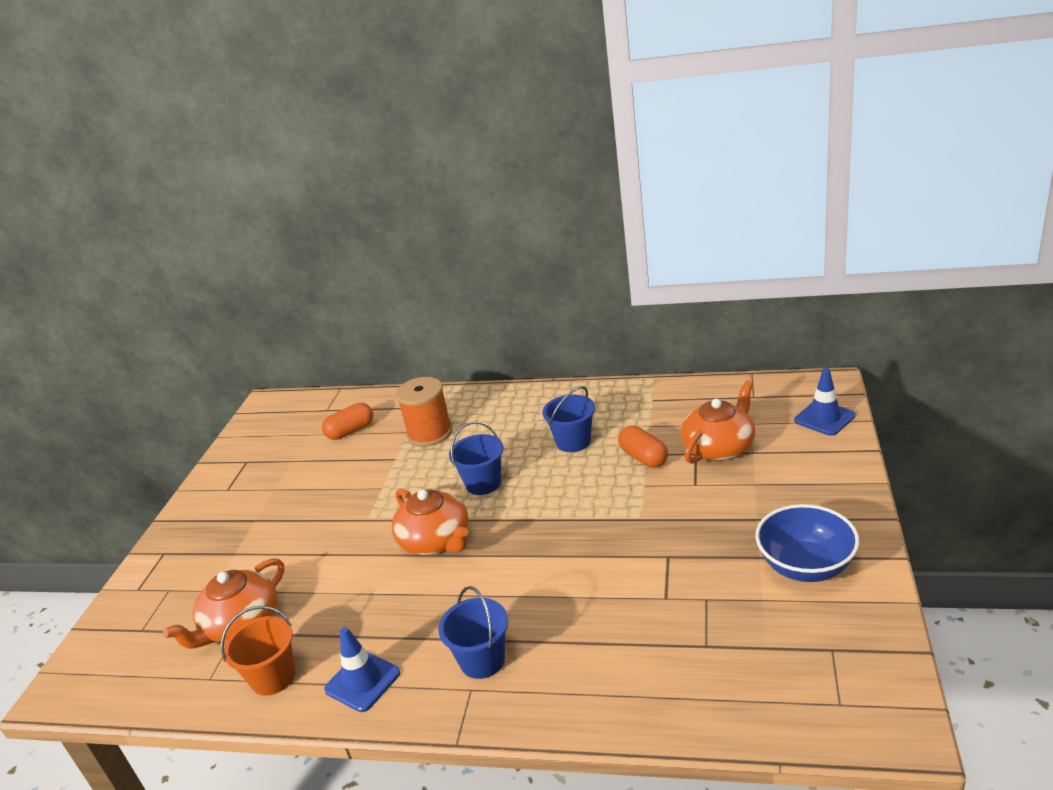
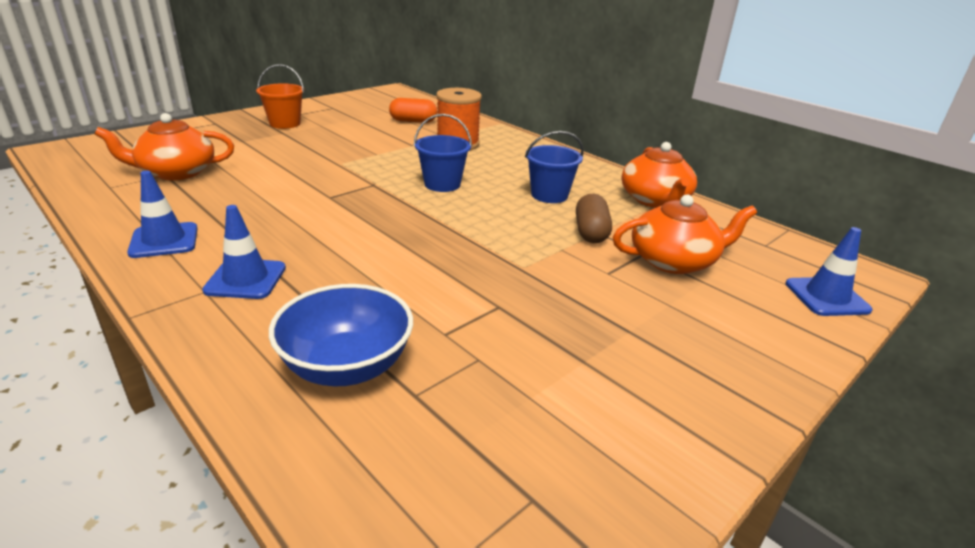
camera: 30 degrees right, 0 degrees up
(273, 677) = (133, 206): orange bucket -> orange bucket (285, 123)
(436, 540) = (354, 196): orange teapot -> orange teapot (655, 200)
(482, 660) = (245, 279): blue bucket -> blue traffic cone
(643, 457) = (591, 232): orange capsule -> brown capsule
(805, 566) = (622, 401): blue bowl -> blue bowl (347, 366)

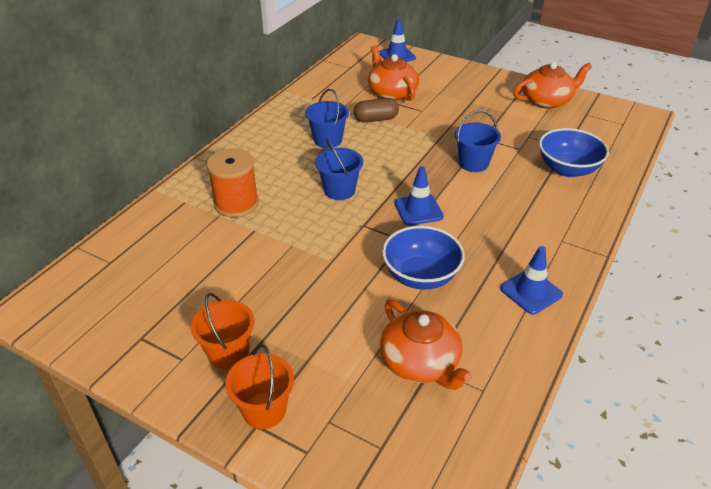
camera: 105 degrees left, 10 degrees up
(222, 126) = (264, 410): none -> orange bucket
(245, 279) = (537, 230): blue traffic cone -> blue traffic cone (418, 210)
(268, 193) = (421, 276): none -> blue bowl
(413, 121) = (174, 251): orange capsule -> none
(434, 276) = (473, 163): none -> blue bucket
(655, 200) = (308, 100): orange teapot -> orange teapot (547, 101)

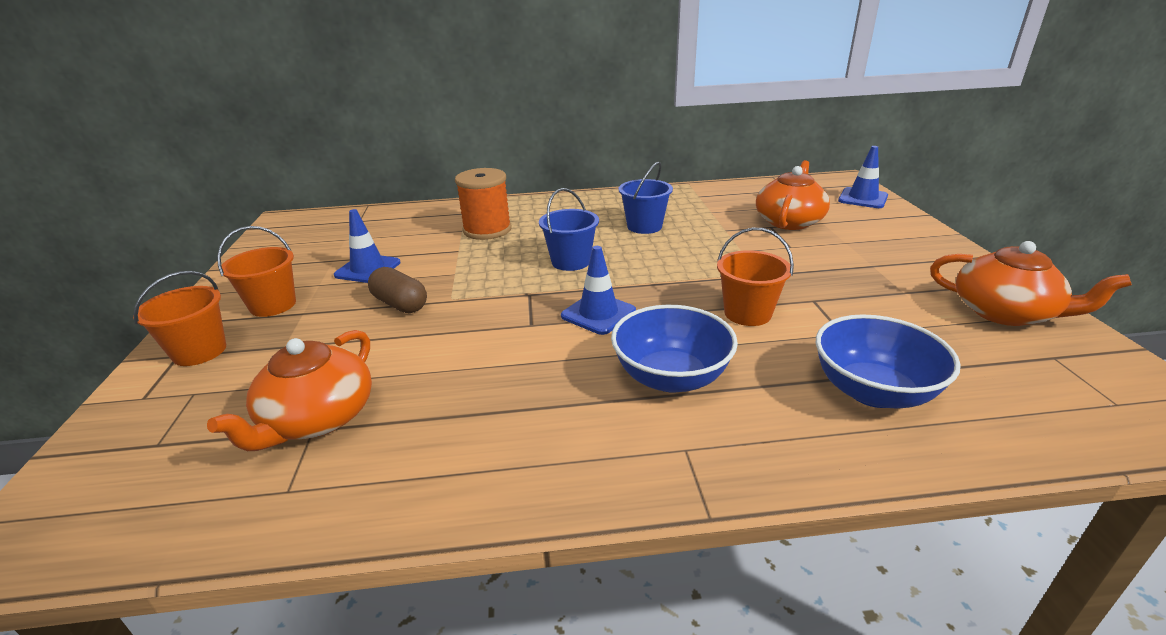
camera: 55 degrees right, 10 degrees down
(376, 119) = (723, 232): brown capsule -> brown capsule (400, 304)
(421, 276) = (477, 360): blue bowl -> blue bowl (671, 377)
(473, 163) = (747, 313): blue bucket -> orange bucket
(531, 292) = (529, 461): blue traffic cone -> blue traffic cone (368, 269)

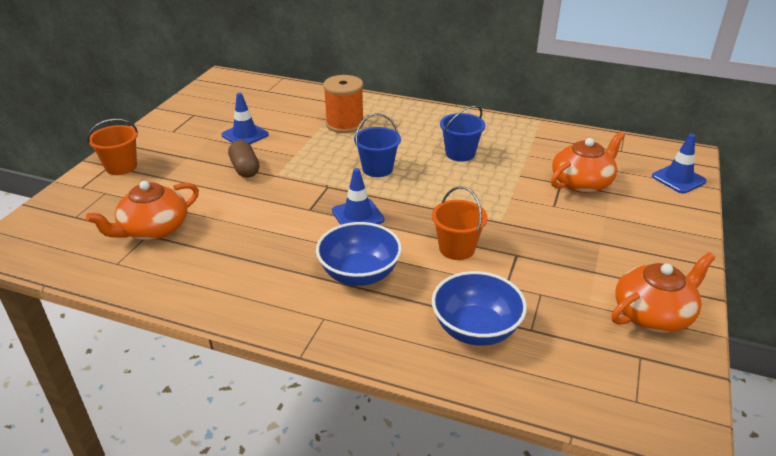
camera: 25 degrees right, 5 degrees up
(273, 305) = (175, 146): orange bucket -> none
(1005, 312) = (653, 314): orange teapot -> orange teapot turned 90 degrees counterclockwise

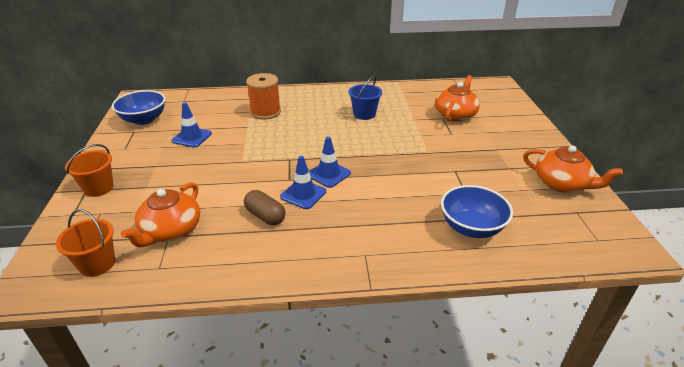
camera: 25 degrees left, 0 degrees up
(245, 169) = (212, 162): brown capsule -> brown capsule (265, 216)
(359, 274) = (364, 215): blue bowl -> blue bowl (144, 119)
(377, 169) = (316, 138): blue bucket -> none
(457, 248) = (415, 178): orange bucket -> orange bucket (97, 264)
(653, 314) = (561, 184): orange teapot -> orange teapot turned 90 degrees clockwise
(678, 179) = (506, 99): blue traffic cone -> blue traffic cone (303, 194)

